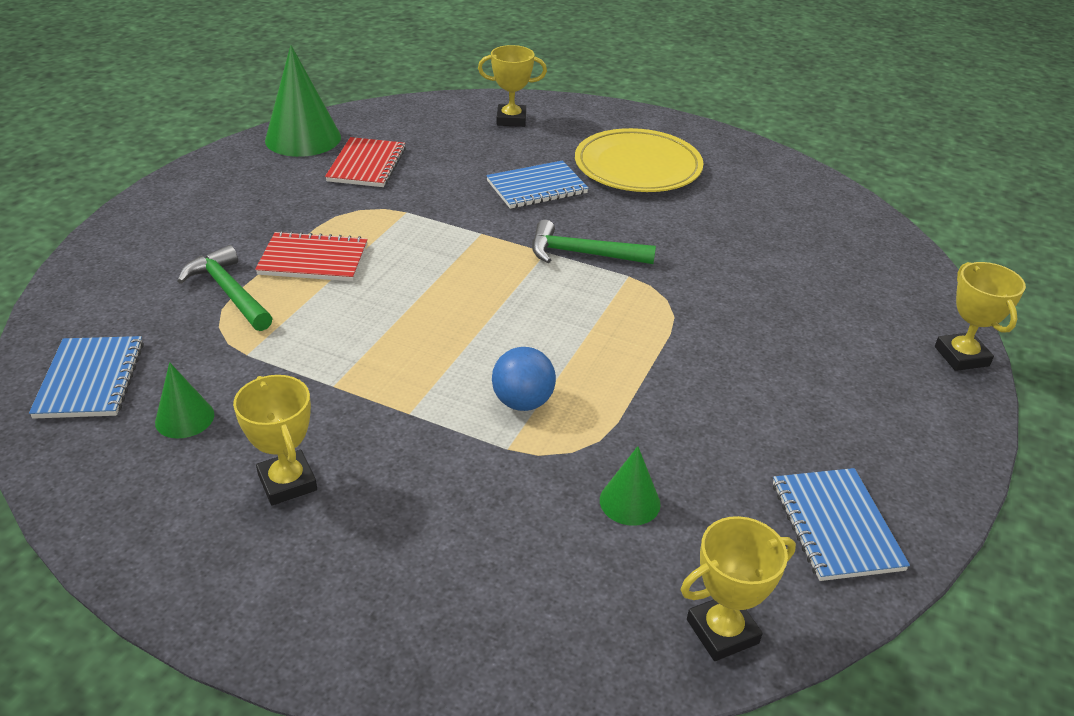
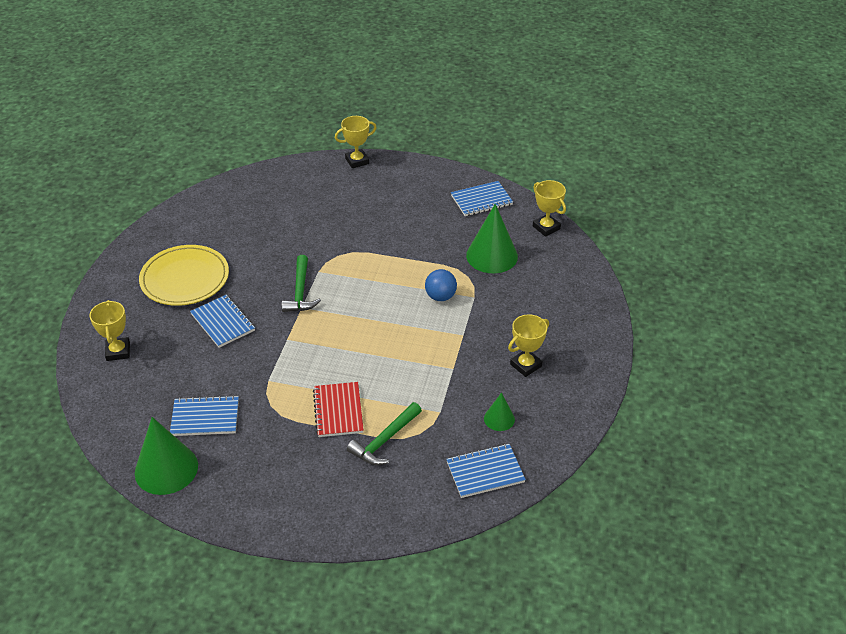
camera: 100 degrees left, 5 degrees up
(367, 165) = (205, 417): red notebook -> blue notebook
(630, 502) = (492, 256): green cone -> green cone, size x1.93

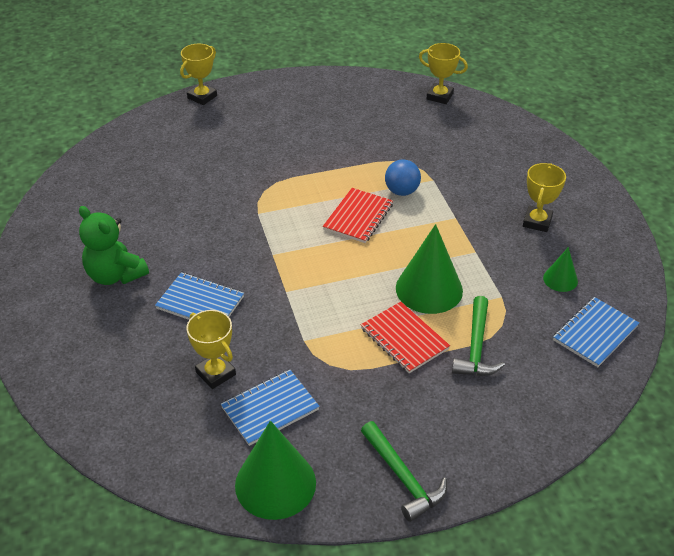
camera: 30 degrees left, 0 degrees up
(118, 351) = (103, 383): yellow trophy -> yellow trophy (215, 373)
(185, 278) = (115, 275): yellow plate -> green teddy bear
(300, 292) = (257, 240): green hammer -> green hammer (403, 478)
(388, 304) = (358, 217): none -> red notebook
(481, 200) = (358, 92): blue notebook -> none
(492, 256) = (414, 137): green cone -> green cone (429, 289)

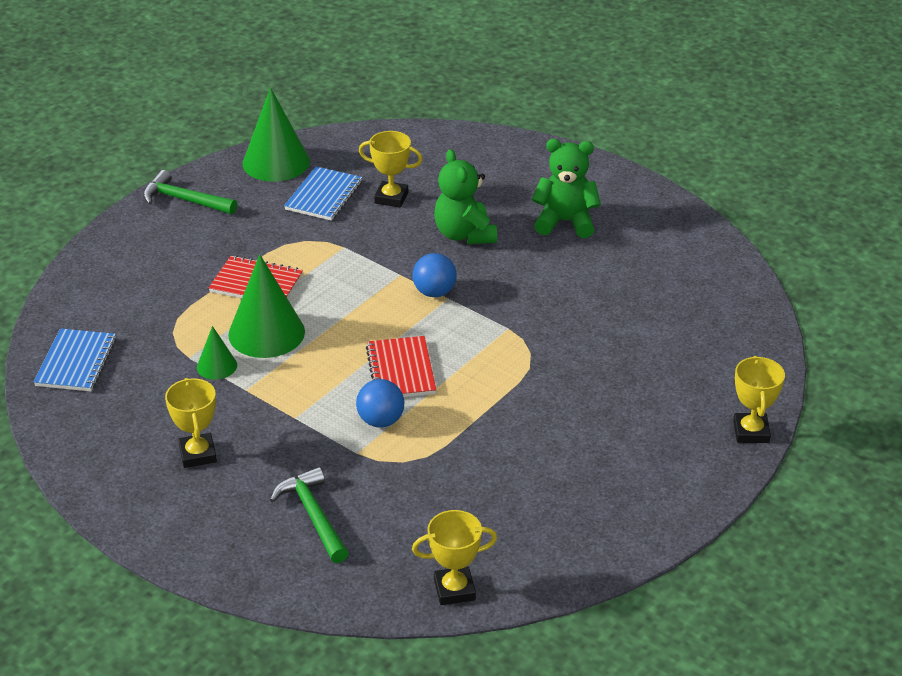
camera: 145 degrees right, 5 degrees down
(200, 302) = (464, 234): blue notebook -> green teddy bear
(277, 263) = (434, 292): none -> blue ball
(476, 347) = (185, 304): green hammer -> green hammer (313, 515)
(560, 279) = (137, 399): green cone -> green cone (217, 366)

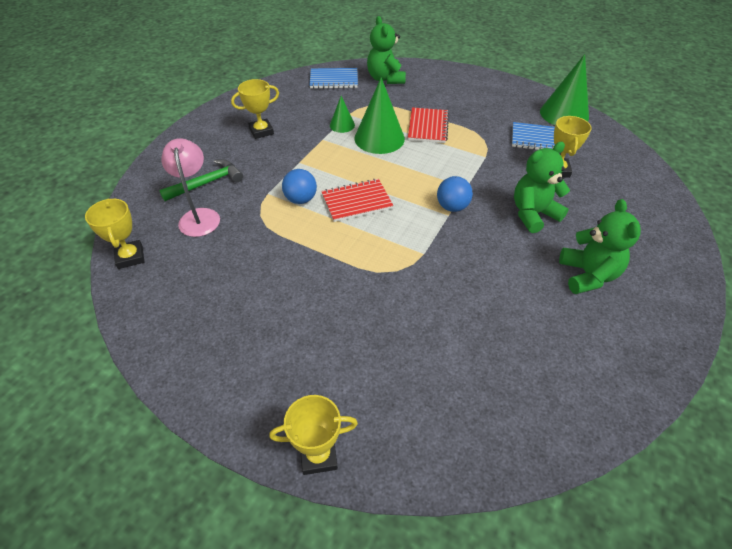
camera: 80 degrees right, 10 degrees up
(102, 305) = (385, 79): none -> green teddy bear
(184, 200) = (499, 87): green hammer -> none
(387, 522) = (199, 216): none -> pink lamp

